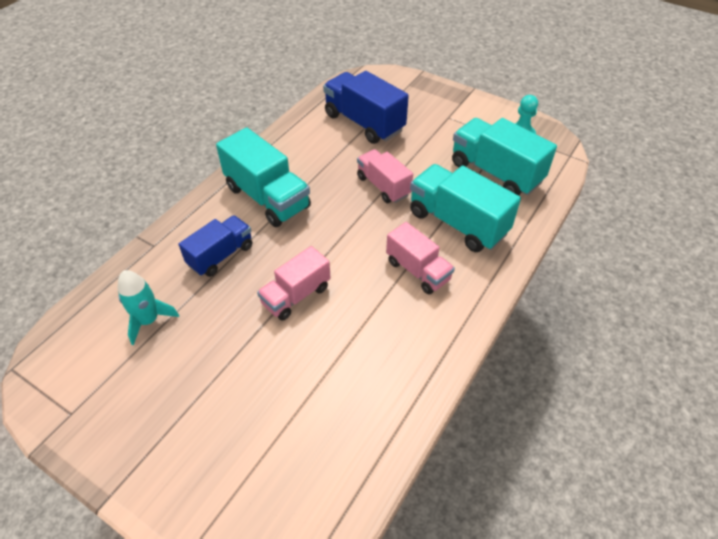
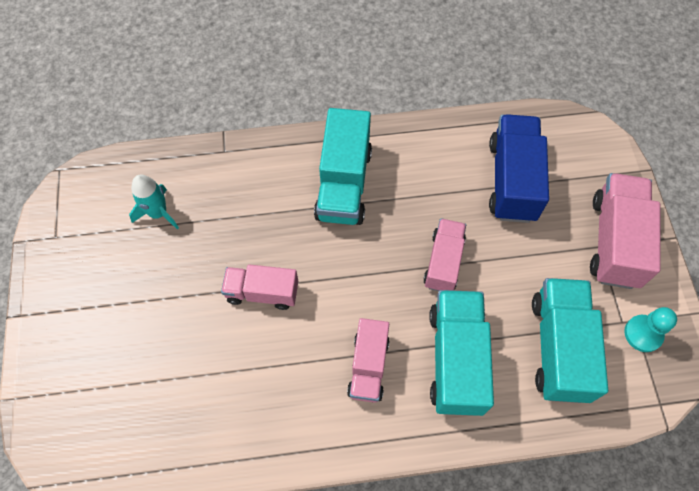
camera: 50 degrees right, 15 degrees up
(221, 255) = (254, 205): blue truck -> none
(452, 109) = (615, 241): none -> pink truck

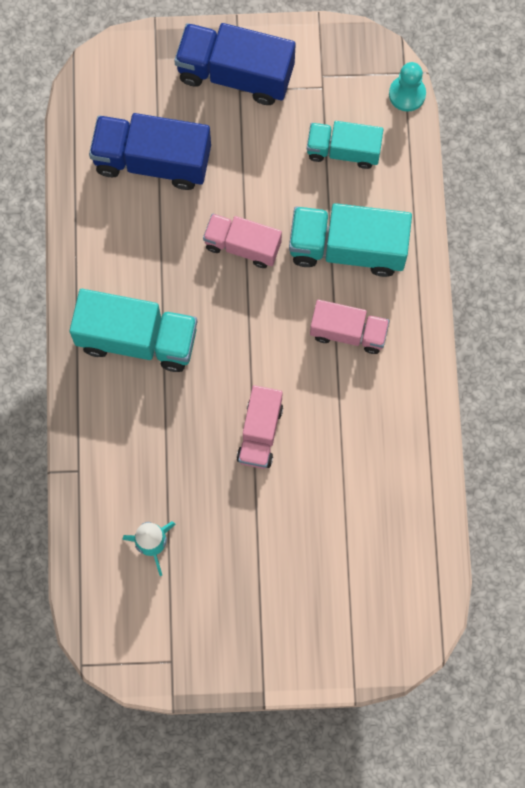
camera: 85 degrees left, 10 degrees up
(559, 347) = (343, 150): turquoise truck -> turquoise truck, size x0.64
(615, 241) = (235, 74): pink truck -> blue truck
(643, 334) = (336, 71): turquoise pawn -> turquoise pawn (407, 94)

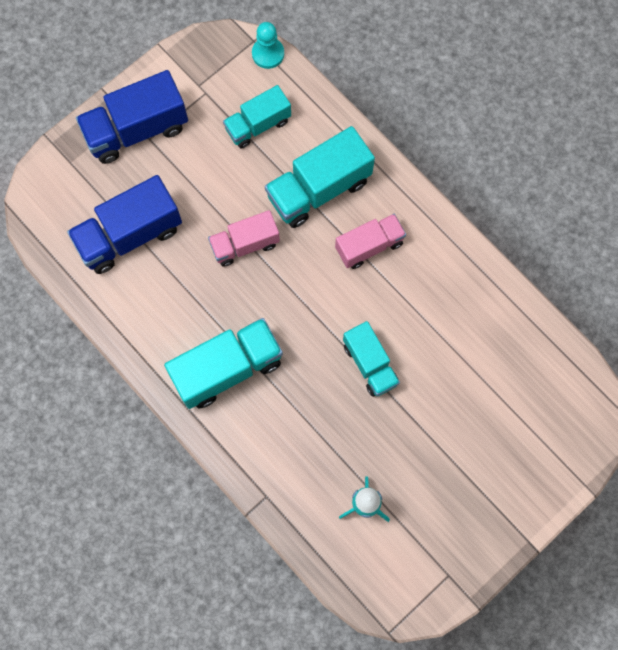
camera: 40 degrees left, 0 degrees up
(260, 433) = (370, 364): pink truck -> turquoise truck

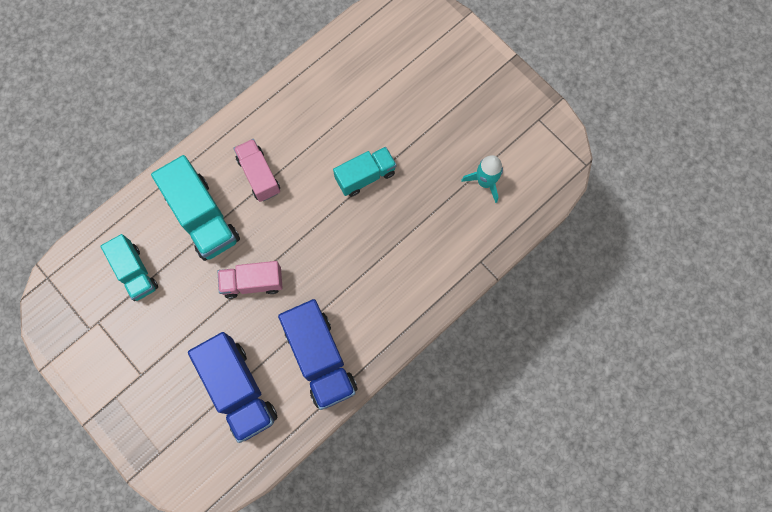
camera: 90 degrees left, 0 degrees up
(136, 130) = (130, 387): blue truck -> blue truck (320, 359)
(227, 369) = (369, 296): turquoise truck -> none
(245, 244) = (253, 282): pink truck -> pink truck turned 105 degrees clockwise
(268, 54) = (62, 264): turquoise pawn -> none

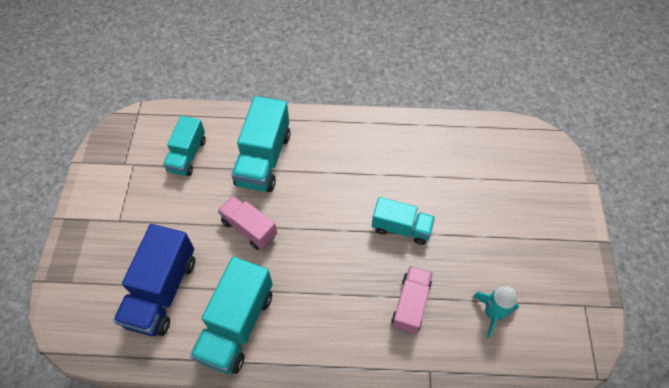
camera: 45 degrees right, 15 degrees down
(259, 175) = (328, 164): pink truck -> pink truck (410, 304)
(320, 359) = (236, 325): blue truck -> turquoise truck

